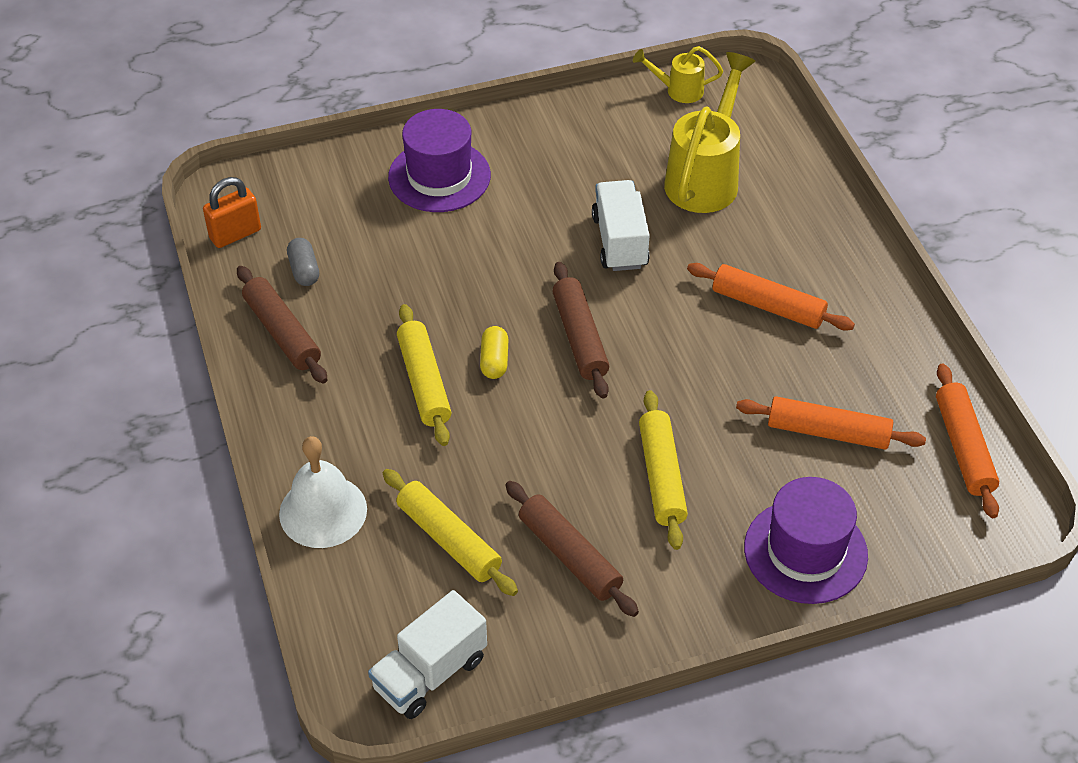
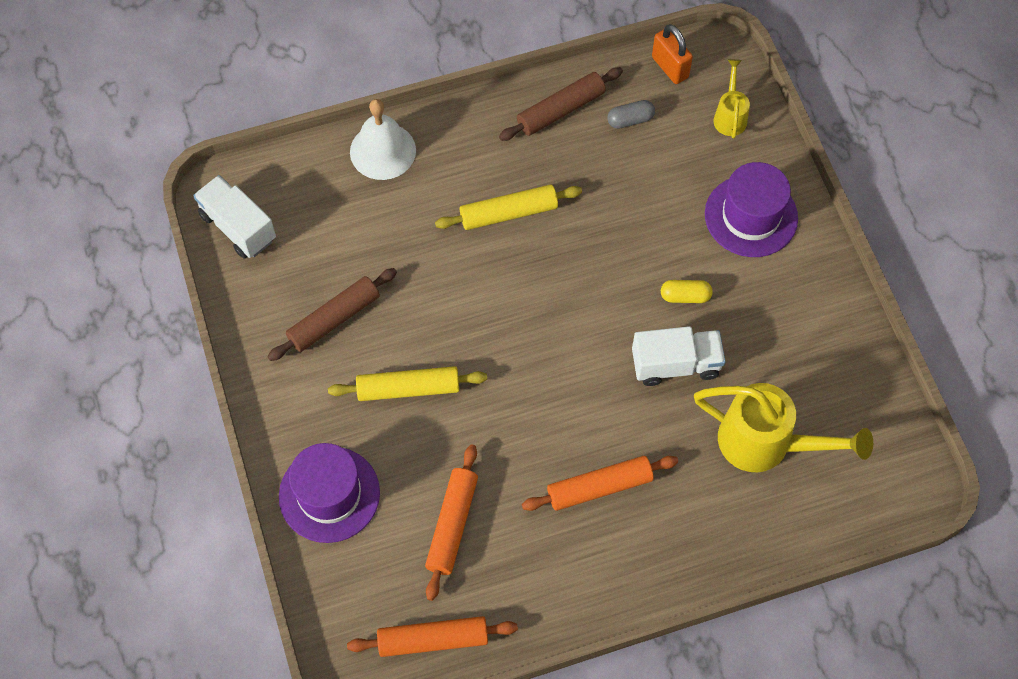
camera: 90 degrees right, 15 degrees up
(449, 540) = (353, 235): yellow rolling pin -> none
(494, 361) = (532, 264): yellow capsule -> yellow capsule (685, 296)
(580, 337) = (558, 329): brown rolling pin -> none
(678, 90) = (891, 425): yellow watering can -> yellow watering can (730, 116)
(768, 306) = (599, 487): orange rolling pin -> orange rolling pin turned 45 degrees clockwise

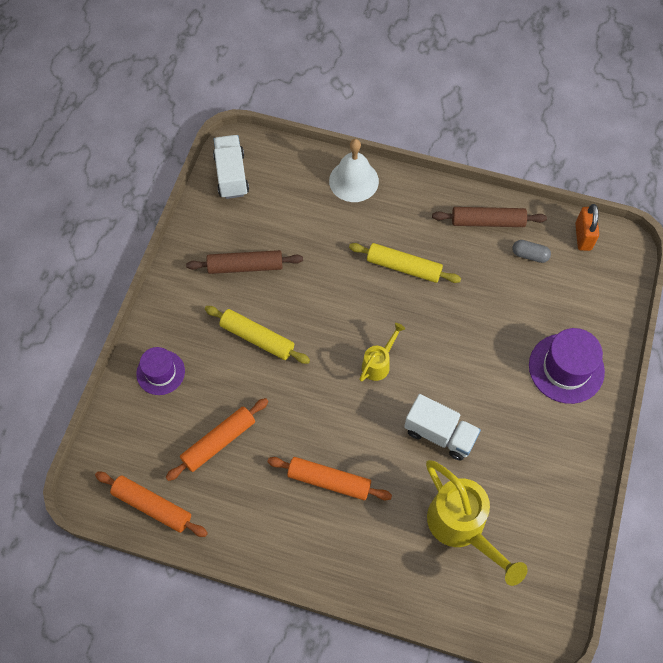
camera: 35 degrees right, 0 degrees up
(329, 494) = (160, 372): purple hat -> purple hat, size x0.64
(685, 296) = (480, 393): yellow capsule -> none
(730, 116) = (601, 293): yellow watering can -> yellow watering can (379, 363)

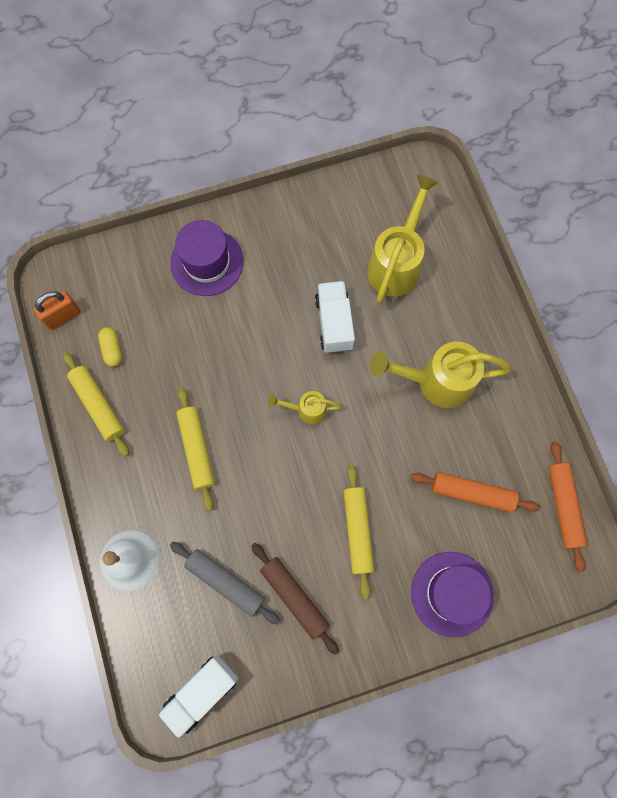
camera: 125 degrees left, 10 degrees up
(160, 372) = (452, 593): purple hat -> purple hat, size x1.56
(291, 230) = (225, 582): none -> grey rolling pin
(329, 481) = (436, 381): orange rolling pin -> yellow watering can
(487, 222) = (98, 405): brown rolling pin -> yellow rolling pin
(529, 255) = (112, 349): grey capsule -> yellow capsule

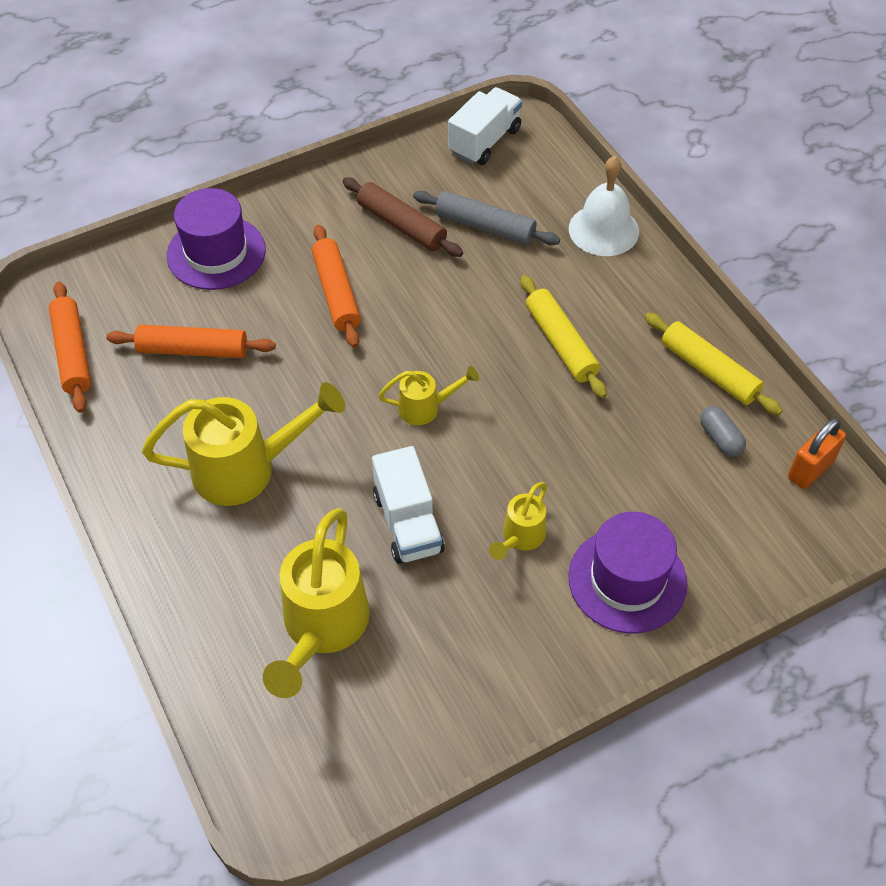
camera: 170 degrees right, 20 degrees down
(112, 349) = (720, 438): yellow capsule -> grey capsule
(265, 300) = (520, 538): none -> yellow watering can
(357, 530) = (336, 293): yellow rolling pin -> orange rolling pin

